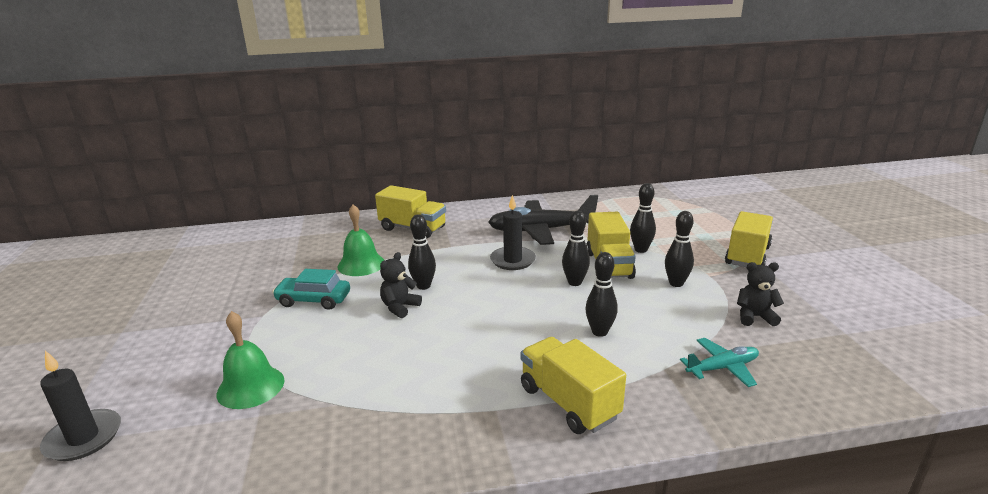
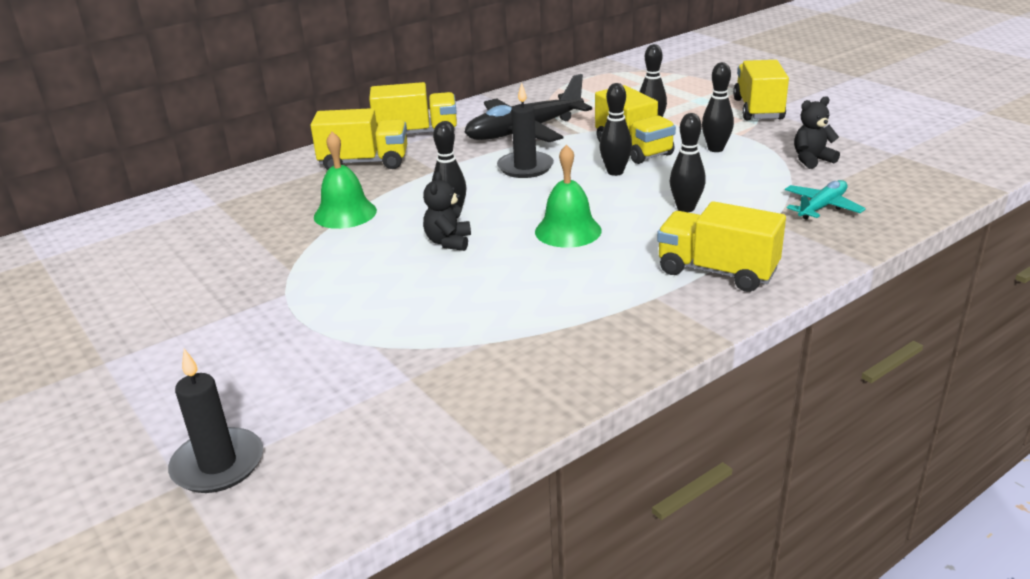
camera: 25 degrees left, 5 degrees up
(250, 387) = (365, 358): green bell -> green bell (568, 231)
(313, 300) = (331, 262): turquoise car -> none
(467, 215) = (416, 134): none -> yellow truck

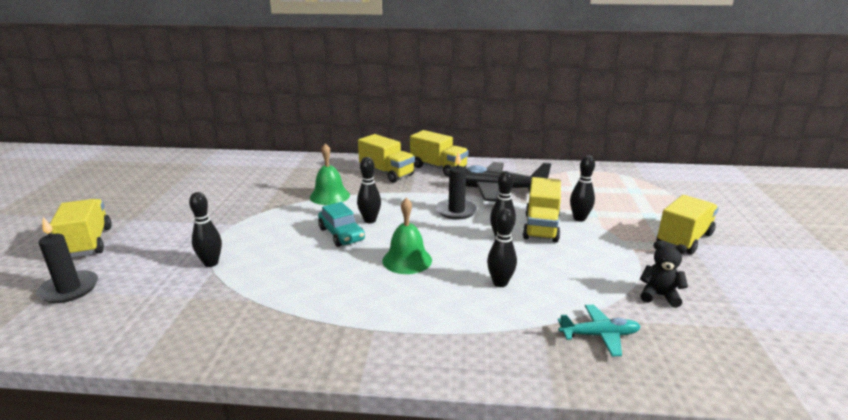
camera: 40 degrees right, 5 degrees down
(448, 242) = (341, 234): black teddy bear -> turquoise car
(715, 149) = (597, 253): black bowling pin -> black bowling pin (211, 263)
(717, 271) = (438, 337): yellow truck -> yellow truck (88, 243)

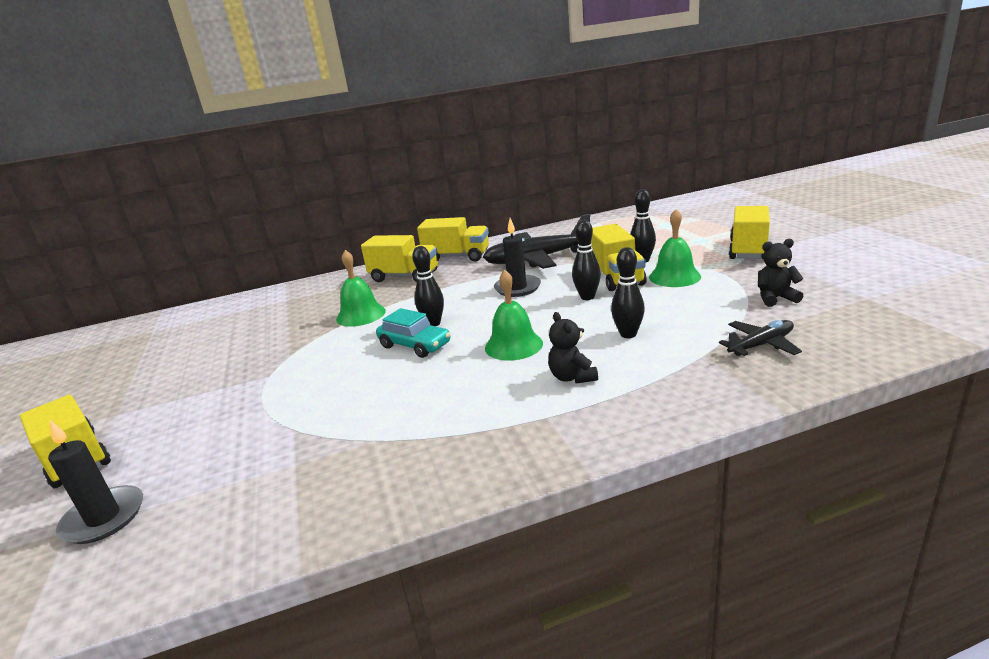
camera: 20 degrees left, 0 degrees up
(211, 263) = (282, 423): black bowling pin -> none
(422, 304) = (572, 377): none -> black teddy bear
(591, 243) = (674, 277): none -> green bell
(599, 335) = (761, 345): turquoise plane -> black plane

